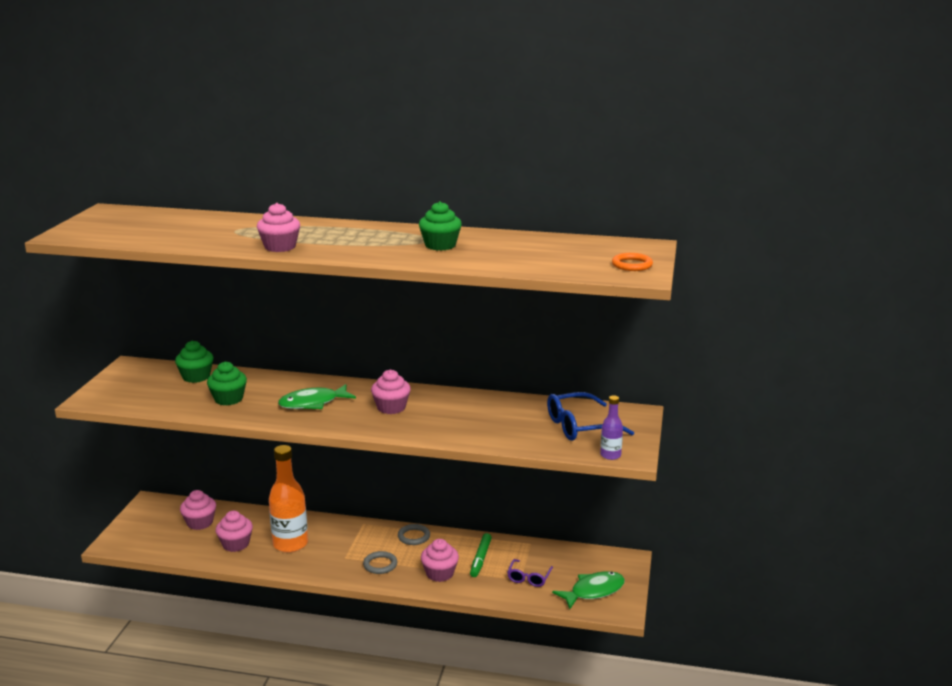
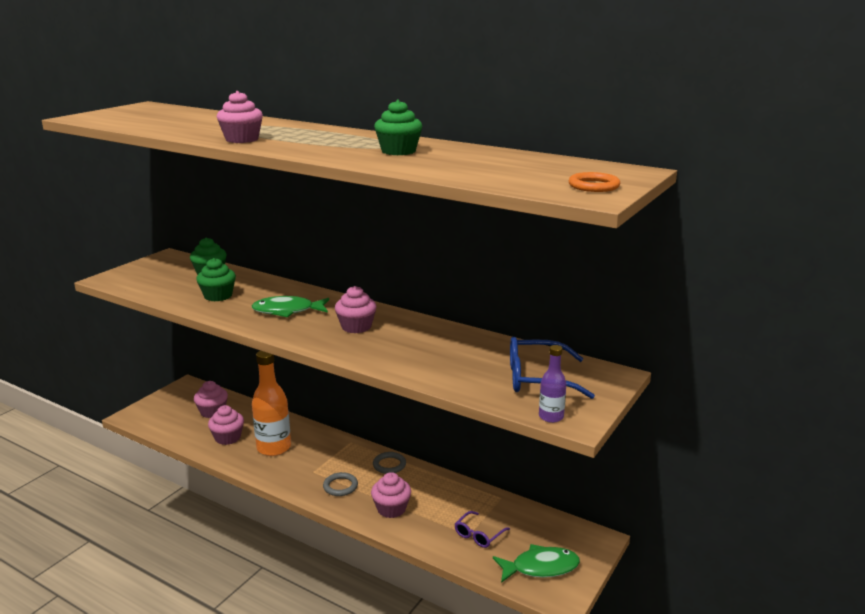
camera: 20 degrees right, 0 degrees up
(480, 559) = (441, 502): green marker -> none

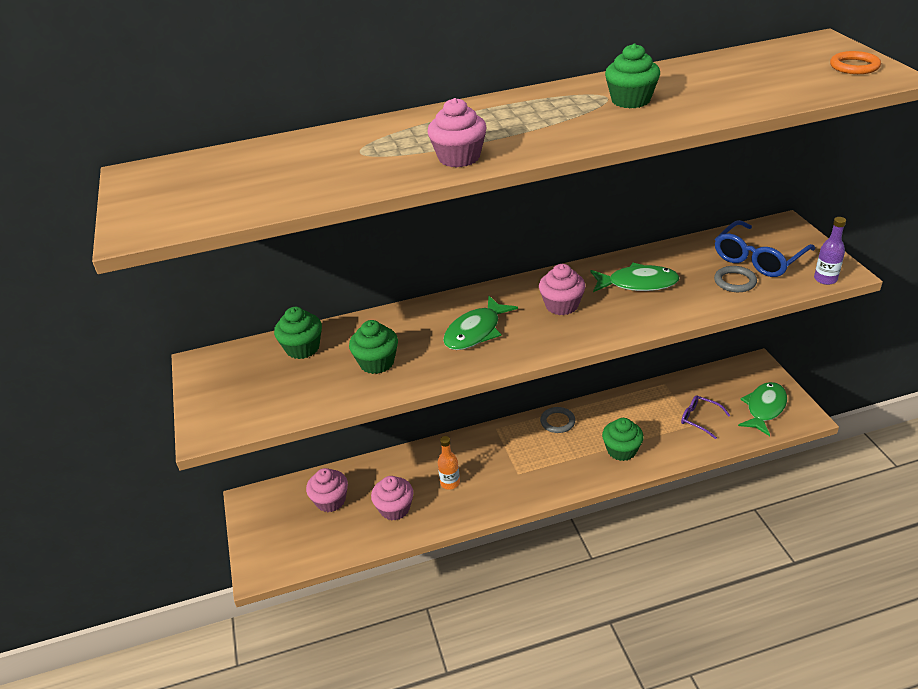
camera: 45 degrees left, 15 degrees up
(274, 448) = (450, 483): orange bottle -> orange bottle, size x0.51
(340, 486) = (559, 466): grey ring -> grey ring (735, 281)
(391, 509) = (621, 450): pink cupcake -> green cupcake
(424, 343) = (638, 283): none -> green fish
(479, 535) = (700, 419): purple glasses -> purple glasses turned 135 degrees clockwise

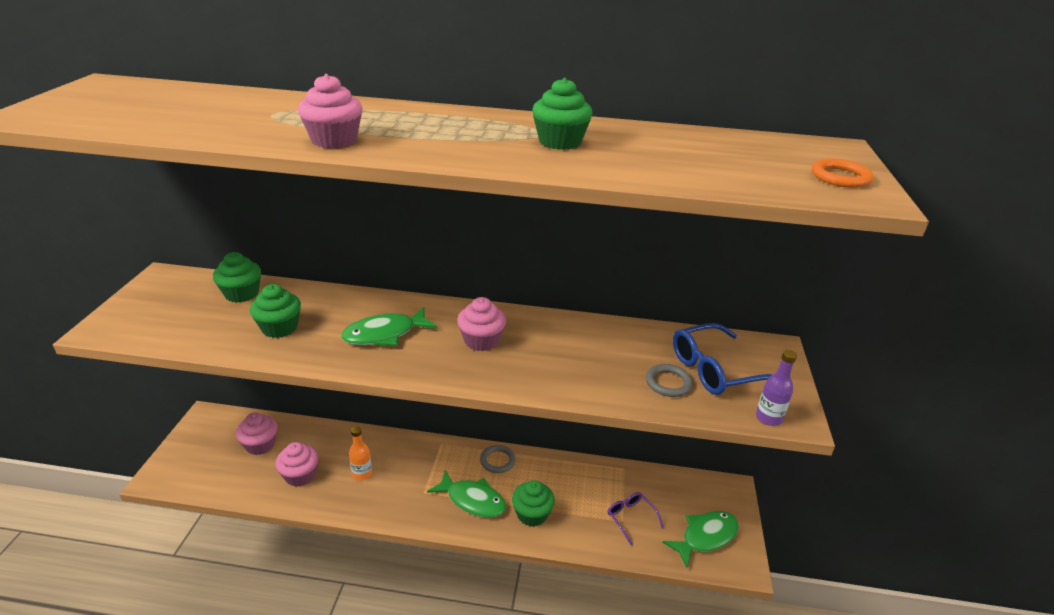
camera: 20 degrees right, 5 degrees down
(638, 283) = (571, 348): green fish -> green fish (473, 500)

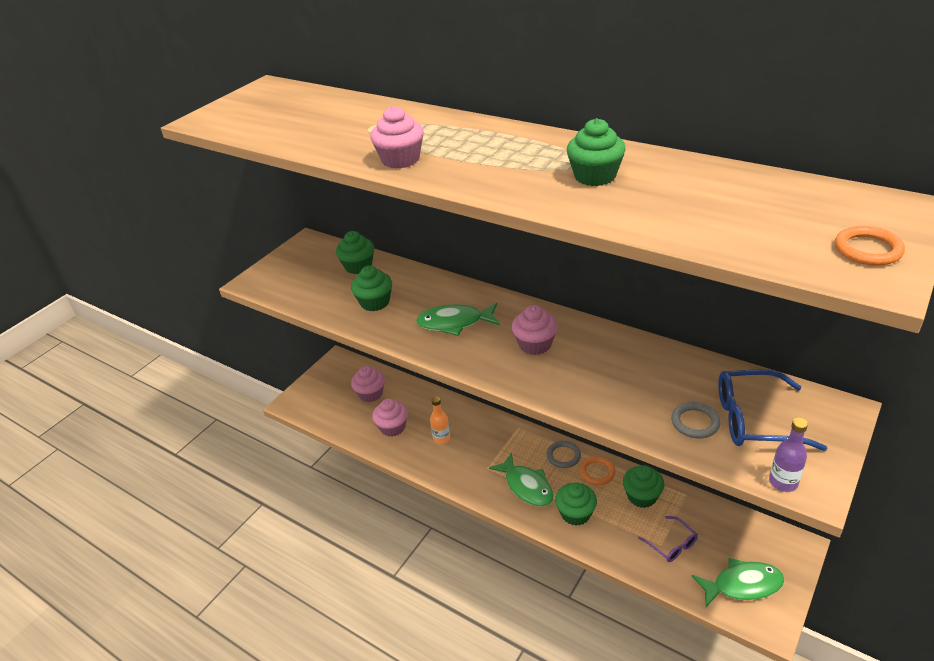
camera: 30 degrees right, 5 degrees up
(536, 468) = (597, 472): none -> orange ring
(586, 480) = (642, 496): none -> green cupcake
(631, 518) = (671, 544): purple glasses -> purple glasses turned 150 degrees clockwise

